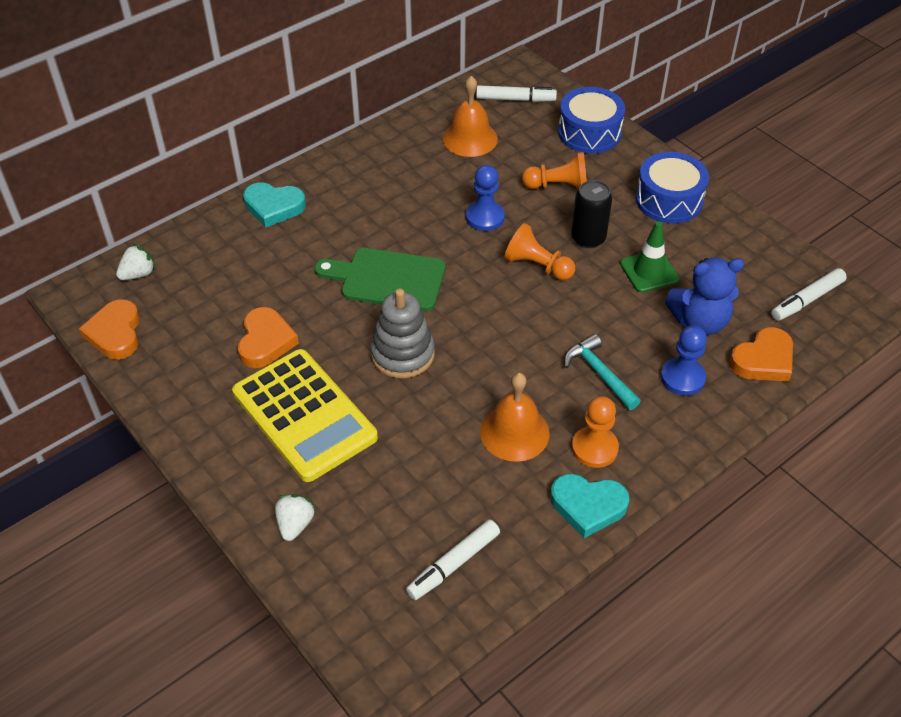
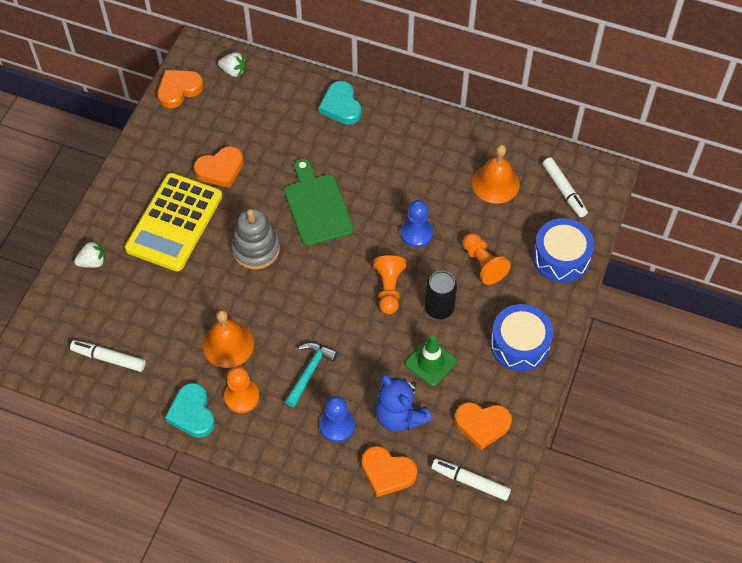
camera: 60 degrees right, 10 degrees up
(745, 264) = (482, 425): none -> orange heart

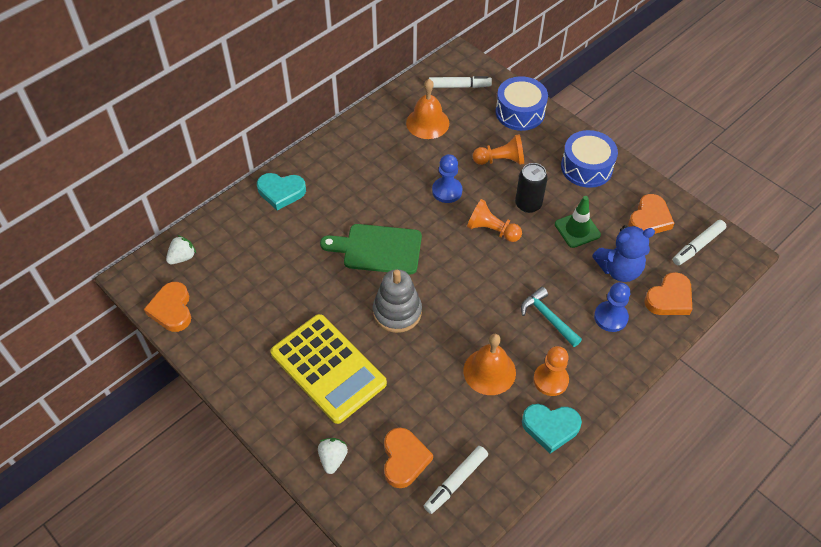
camera: 65 degrees left, 5 degrees down
(220, 169) = (290, 308): orange heart -> orange heart (404, 459)

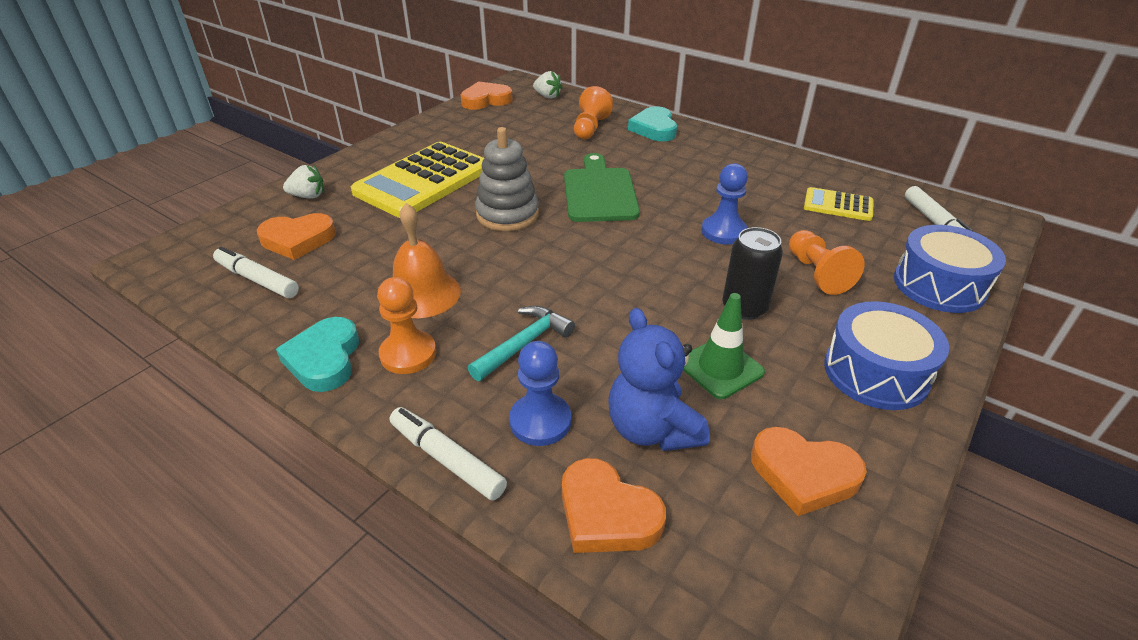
camera: 80 degrees right, 15 degrees down
(427, 123) = (838, 205): orange bell -> yellow calculator
(492, 230) = (673, 276): orange pawn -> orange pawn (590, 128)
(698, 246) = (773, 570): white marker -> white marker (447, 460)

